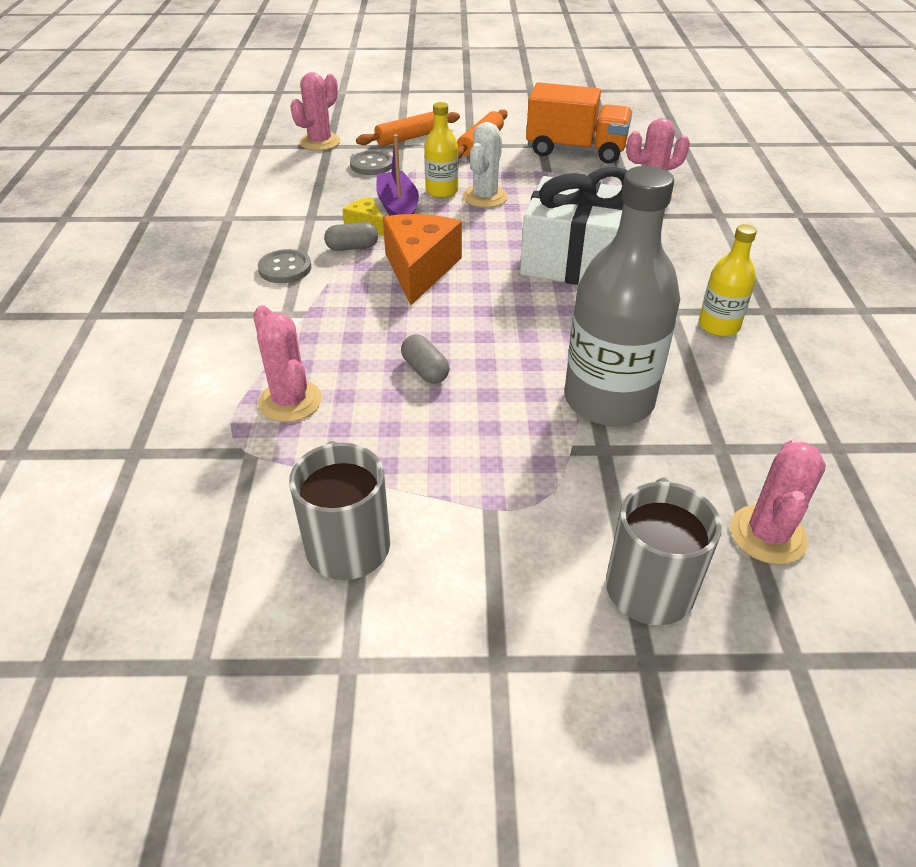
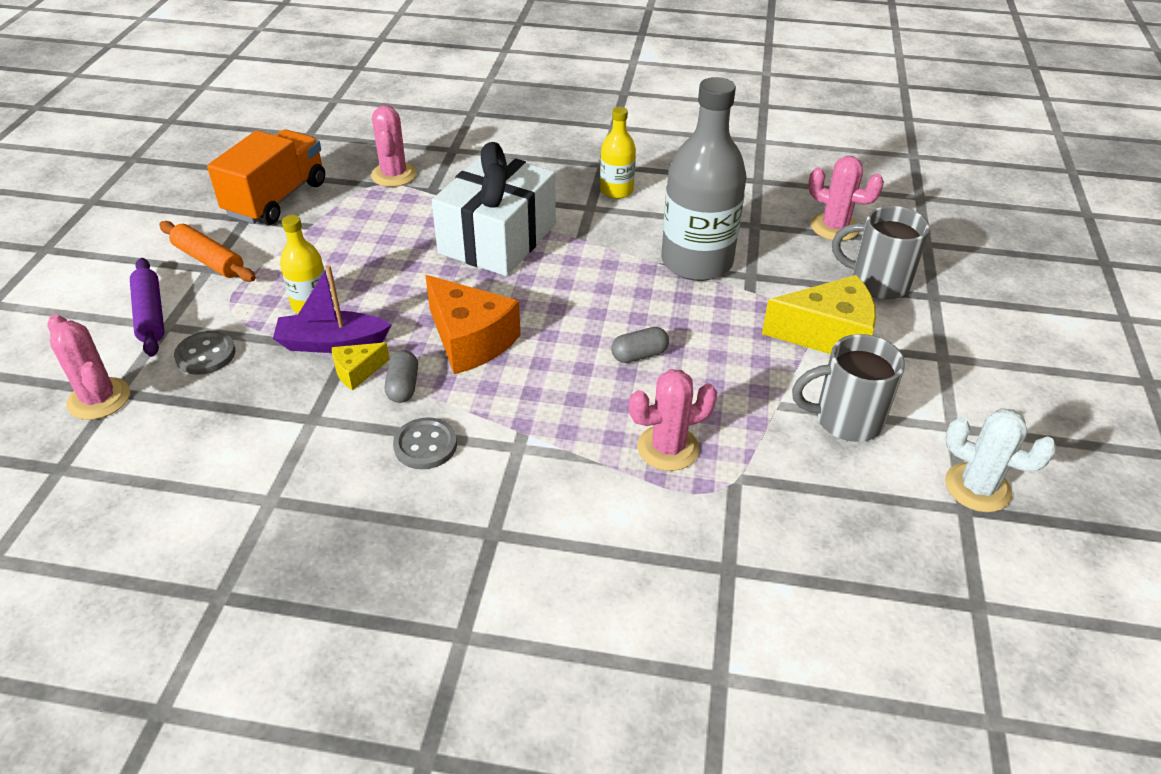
camera: 80 degrees left, 0 degrees up
(409, 138) = (150, 315): orange rolling pin -> purple rolling pin
(419, 269) = (470, 340): orange cheese -> orange cheese turned 150 degrees counterclockwise
(485, 197) = (343, 276): white cactus -> white cactus (977, 487)
(507, 526) = (827, 335): none -> yellow cheese

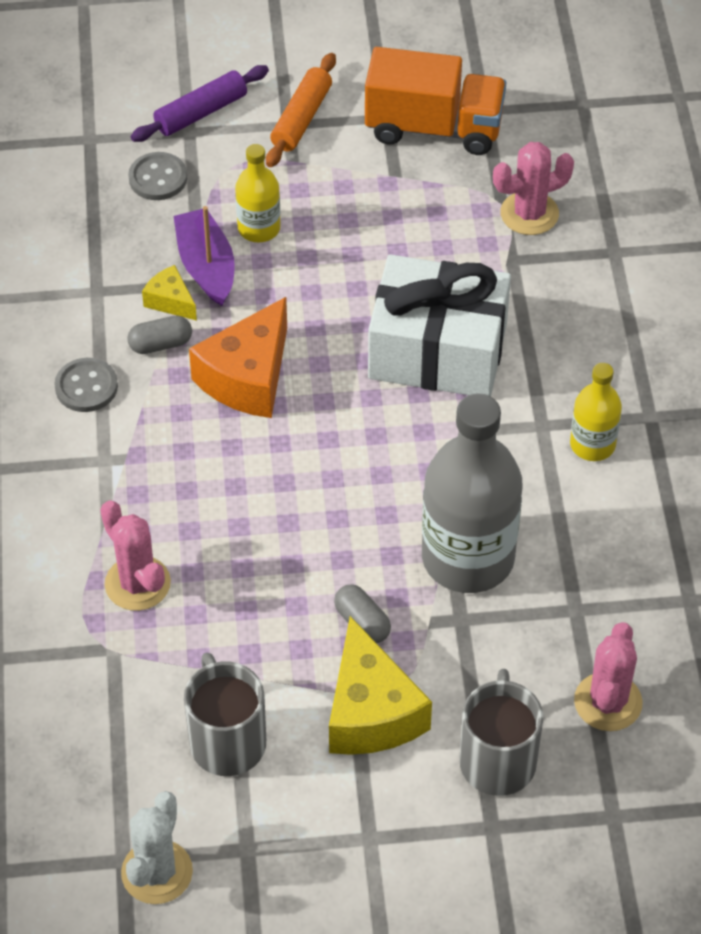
camera: 75 degrees right, 10 degrees up
(99, 399) = (76, 131): pink cactus -> none
(639, 355) = (273, 532): grey capsule -> grey capsule (362, 622)

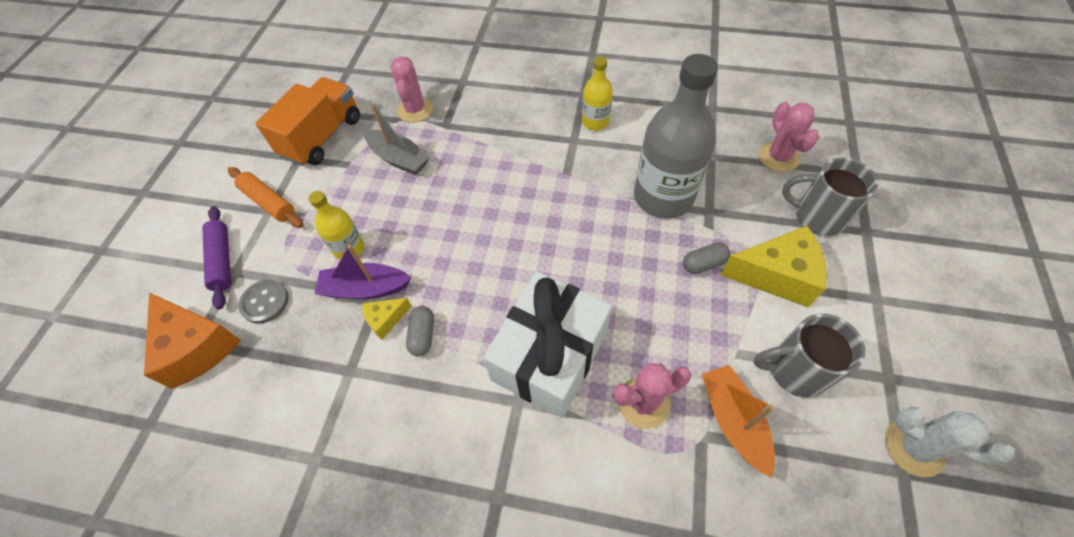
camera: 70 degrees left, 5 degrees up
(86, 387) = (441, 400): grey button -> none
(139, 678) = (733, 421): none -> orange boat
(248, 377) = (477, 284): orange cheese -> orange cheese (196, 347)
(426, 228) = (399, 159): none -> grey boat
(437, 351) = (499, 175): white gift -> white gift (549, 356)
(608, 702) = (778, 157): pink cactus -> pink cactus turned 45 degrees clockwise

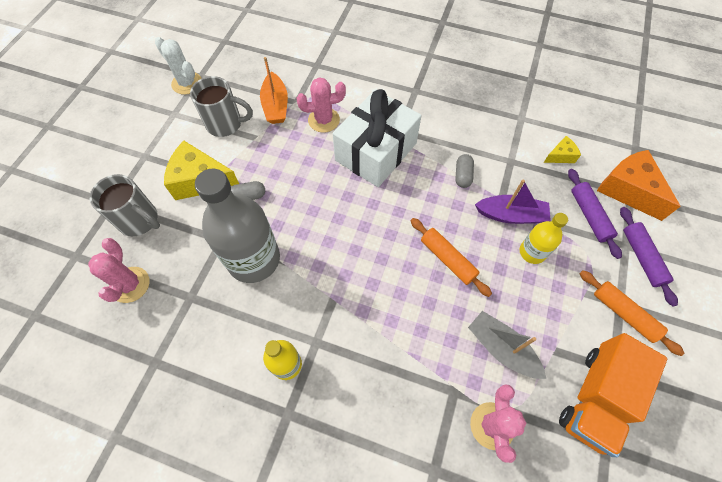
camera: 175 degrees left, 5 degrees up
(265, 302) = (589, 216): grey button -> purple rolling pin
(386, 319) = (491, 190): yellow cheese -> yellow cheese (560, 156)
(447, 227) = (447, 259): none -> orange rolling pin

